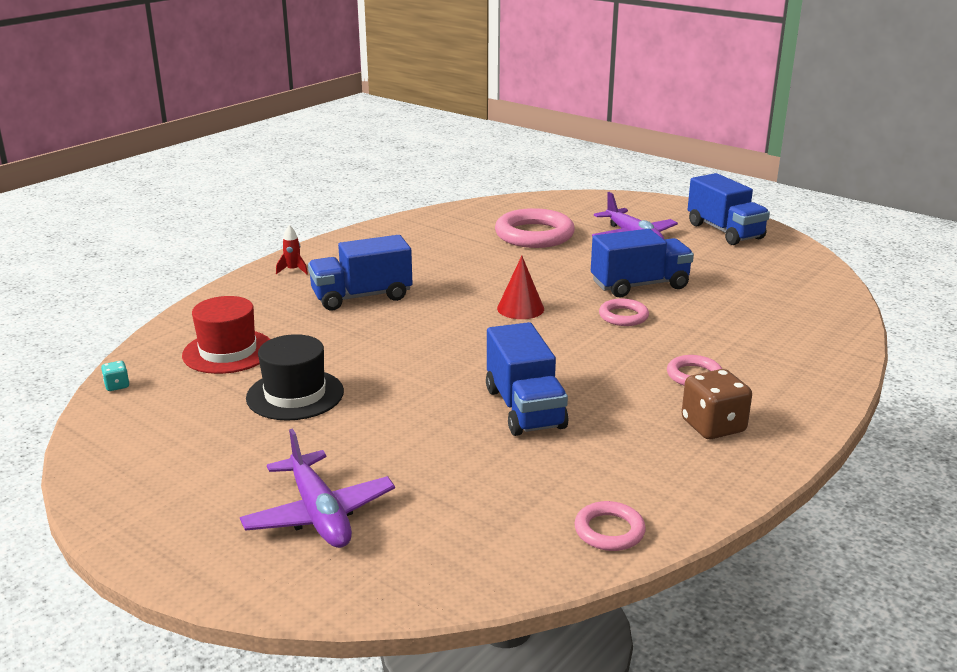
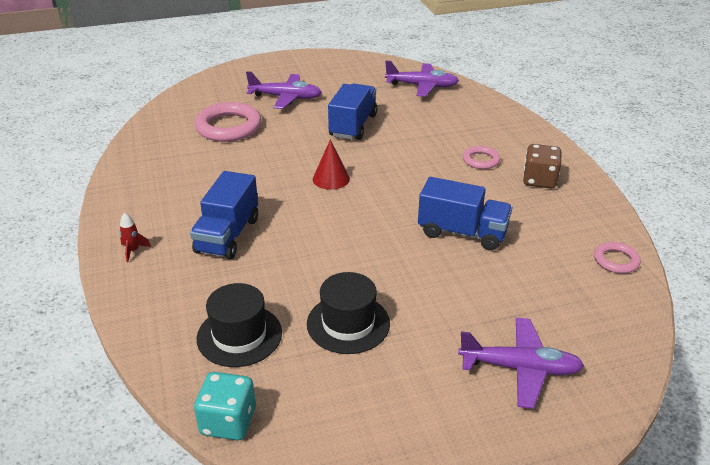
camera: 55 degrees left, 10 degrees up
(117, 385) = (228, 422): turquoise dice -> turquoise dice, size x2.13
(228, 352) = (239, 335): red hat -> black hat
(623, 316) = (386, 149): pink ring -> none
(724, 231) = (319, 68): blue truck -> none
(798, 292) = (422, 86): none -> purple plane

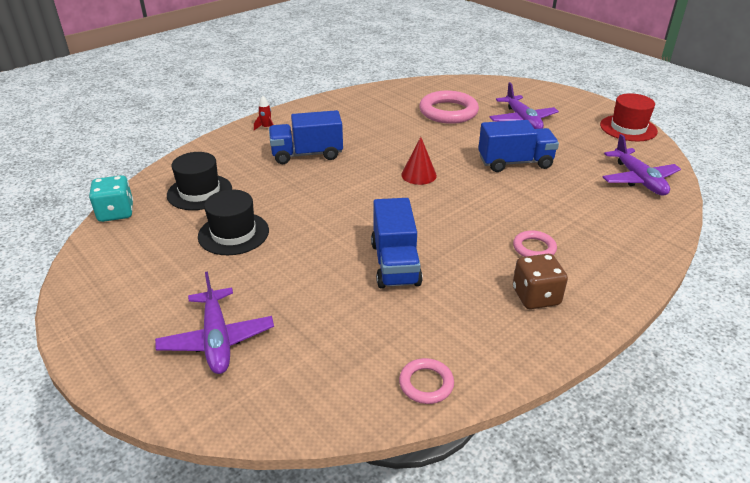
camera: 65 degrees right, 0 degrees up
(346, 61) = (628, 128): none -> red hat

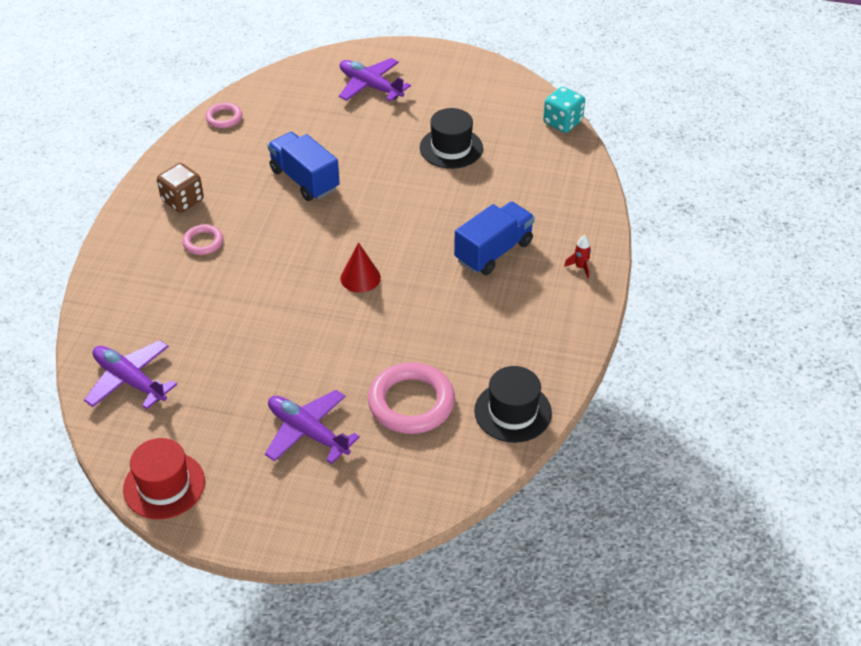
camera: 145 degrees right, 10 degrees up
(199, 192) = (529, 167): black hat -> black hat (513, 412)
(515, 162) = (274, 344): blue truck -> none

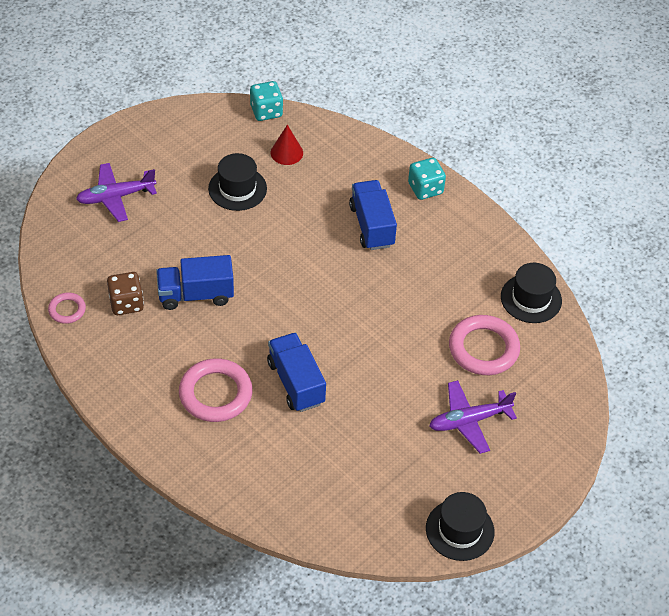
camera: 60 degrees left, 5 degrees up
(130, 380) = (336, 508): purple plane -> none
(164, 485) = (460, 530): red hat -> black hat
(182, 200) = (151, 385): brown dice -> brown dice (126, 303)
(203, 242) = (215, 394): pink ring -> pink ring, size x1.90
(256, 287) = (296, 382): none -> blue truck
(360, 278) = (337, 315): red cone -> red cone (286, 152)
(580, 267) = (425, 189): red rocket -> turquoise dice

